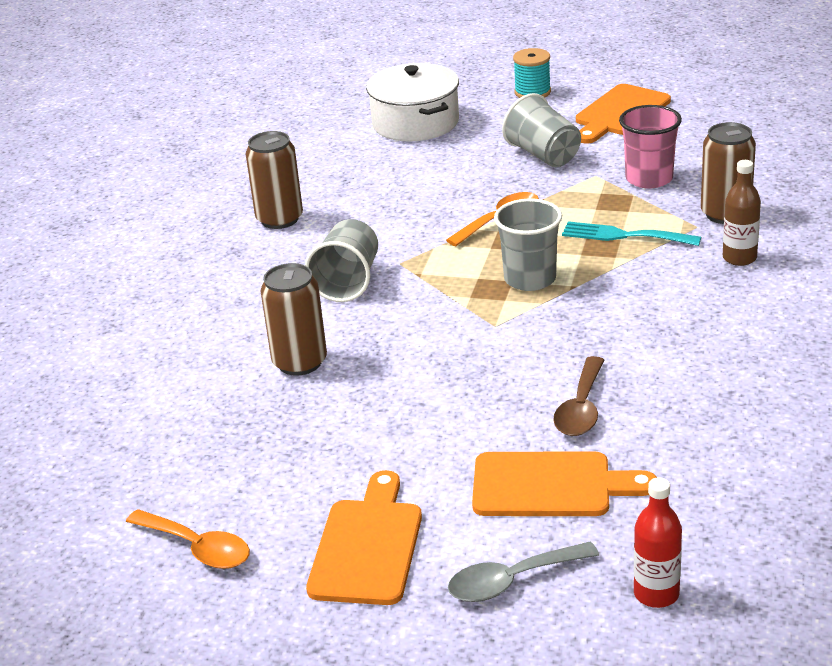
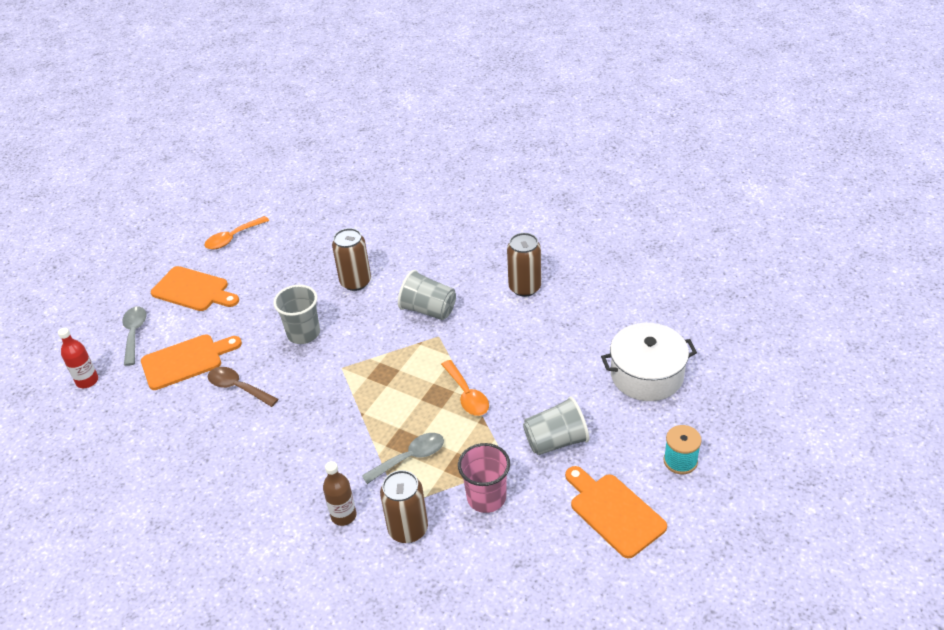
camera: 105 degrees right, 10 degrees up
(530, 279) = (383, 394): grey cup -> grey cup (303, 333)
(550, 485) = (186, 361): orange cutting board -> orange cutting board turned 135 degrees counterclockwise
(624, 235) = (410, 458): turquoise fork -> grey spoon

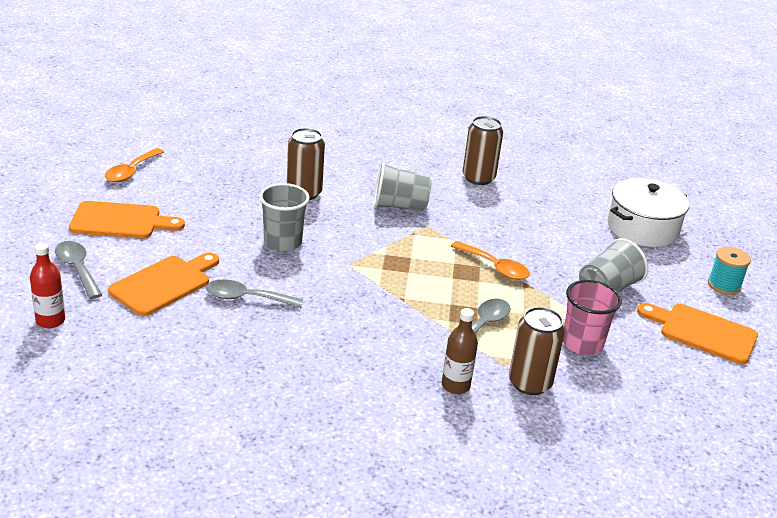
camera: 30 degrees left, 10 degrees down
(238, 387) = (246, 298): brown spoon -> grey spoon

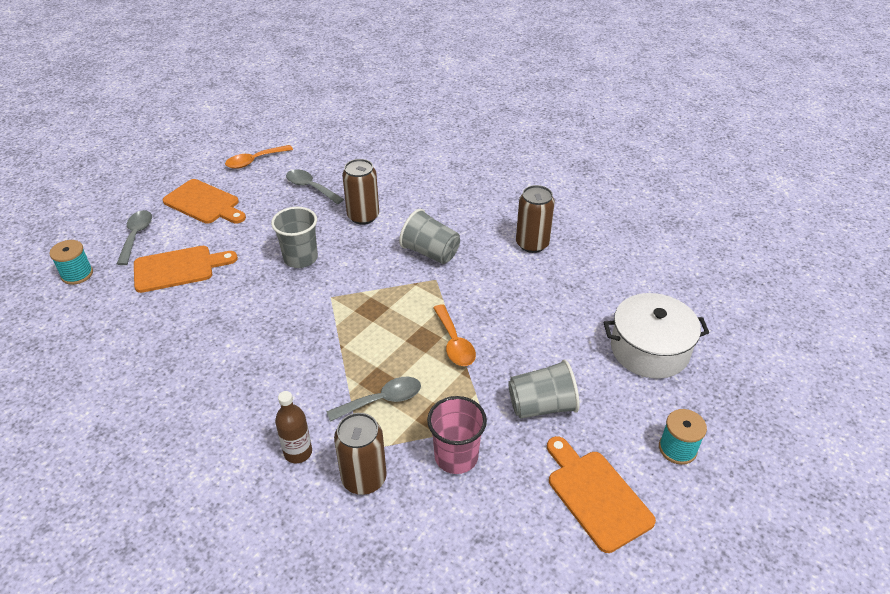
camera: 35 degrees right, 10 degrees up
(50, 321) = (77, 274): red bottle -> turquoise spool
(246, 298) = (222, 302): grey spoon -> grey spoon (310, 187)

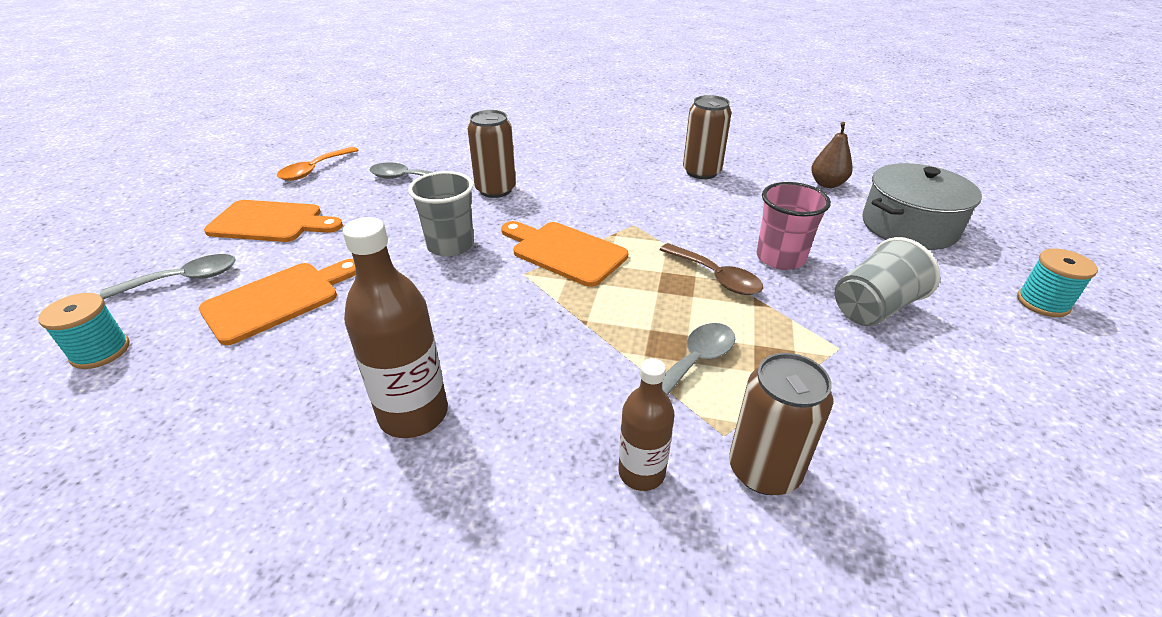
camera: 25 degrees left, 5 degrees down
(136, 236) = (184, 280): grey spoon -> grey spoon turned 90 degrees clockwise
(206, 372) = (413, 414): none -> brown bottle
(430, 252) = (604, 203): grey cup -> none
(454, 343) = (715, 277): orange spoon -> brown spoon
(456, 456) = (845, 396): pink cup -> pink cup (780, 258)
(596, 495) = (1033, 378): orange cutting board -> orange cutting board (564, 252)
(625, 287) = (827, 184): none -> brown pear
(649, 349) = (909, 226): white pot -> grey pot

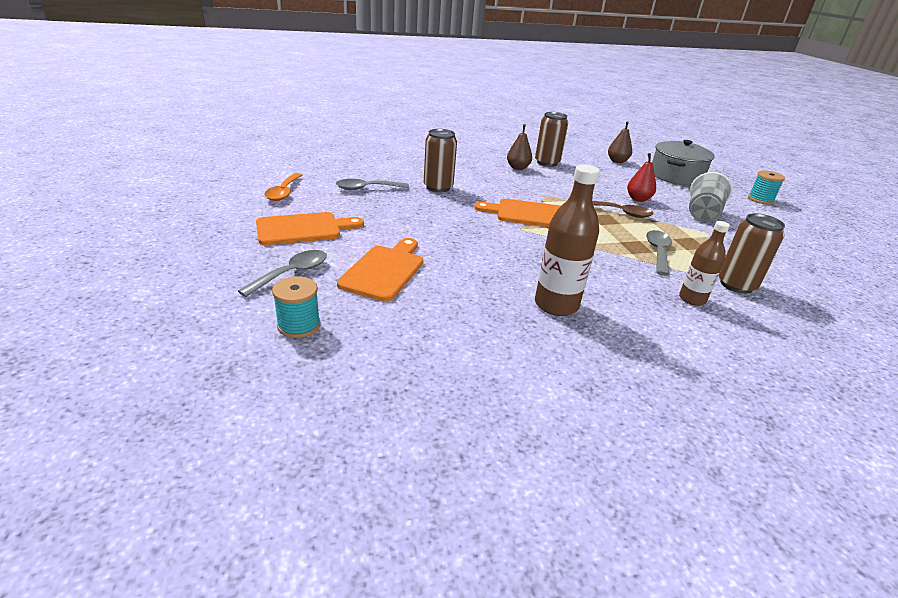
camera: 30 degrees left, 5 degrees down
(450, 245) = (454, 222): grey cup -> none
(645, 174) = (518, 168): none -> brown pear
(780, 258) = (638, 199): pink cup -> red pear

